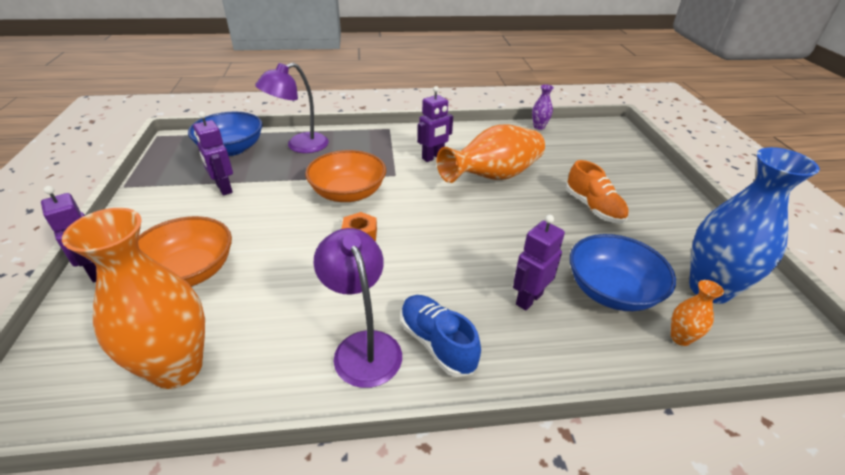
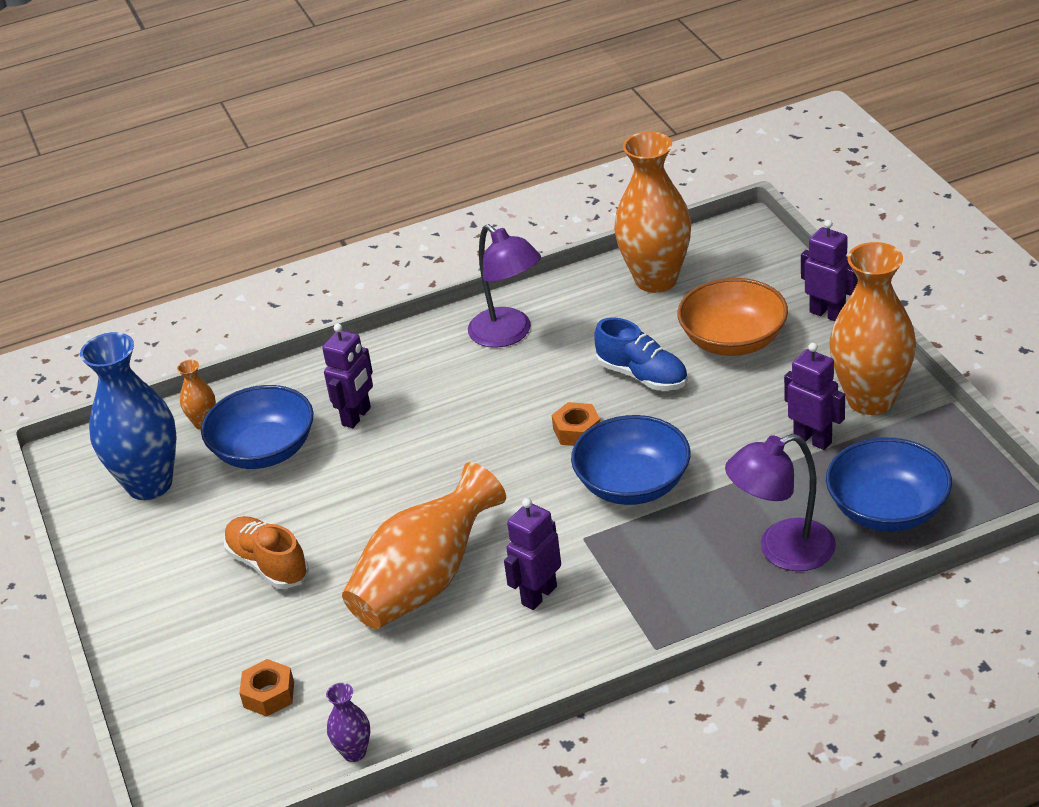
camera: 170 degrees right, 0 degrees up
(162, 200) = (870, 400): none -> orange vase
(299, 146) = (782, 551): purple lamp -> purple lamp turned 150 degrees counterclockwise
(348, 193) = (633, 484): orange bowl -> blue bowl
(437, 343) = (441, 355): blue shoe -> blue shoe (642, 376)
(583, 152) = (269, 694): none -> orange nut

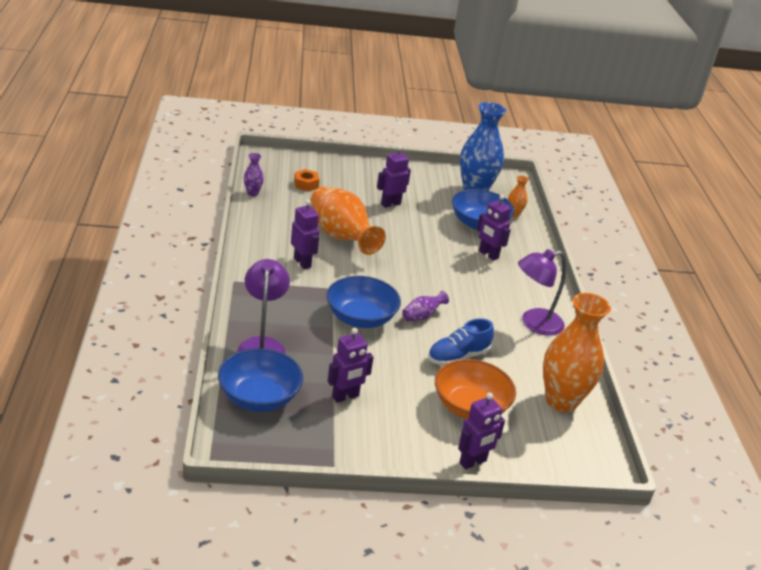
camera: 100 degrees right, 5 degrees down
(268, 564) = (390, 204): orange shoe -> purple robot
(577, 431) = (422, 316): orange nut -> purple vase
(870, 400) = (364, 438): orange vase -> none

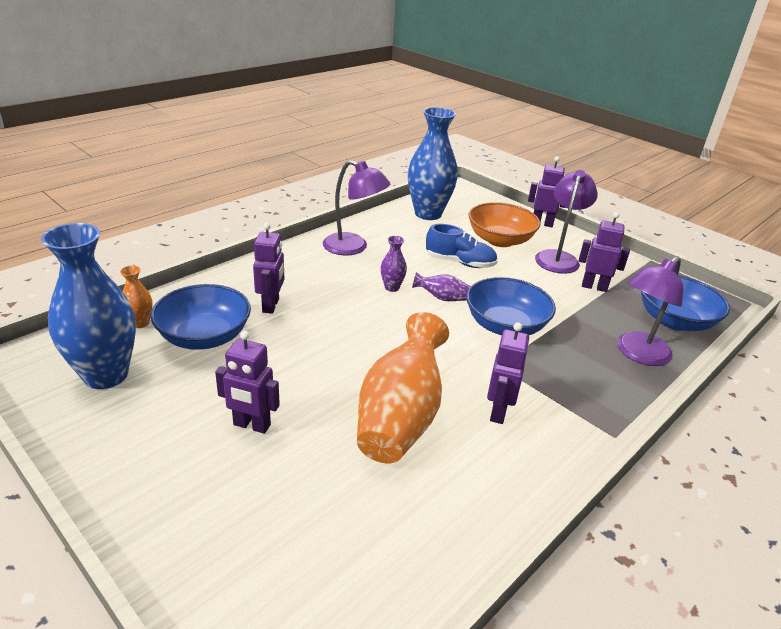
camera: 130 degrees left, 0 degrees up
(252, 193) = (434, 592): purple vase -> purple vase (392, 287)
(306, 184) = (314, 550): orange nut -> none
(405, 416) = (558, 257): none -> purple lamp
(561, 401) = (428, 214): orange vase -> blue vase

